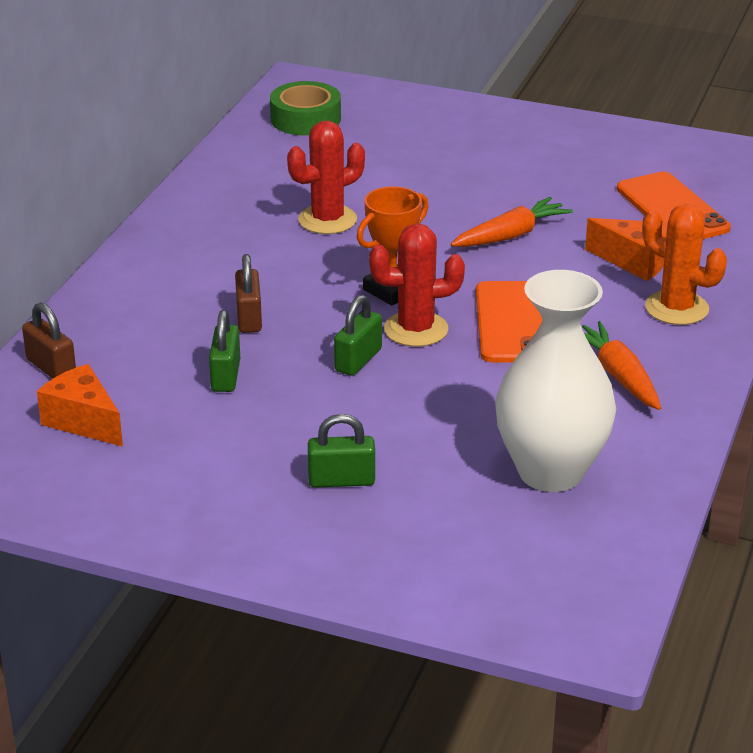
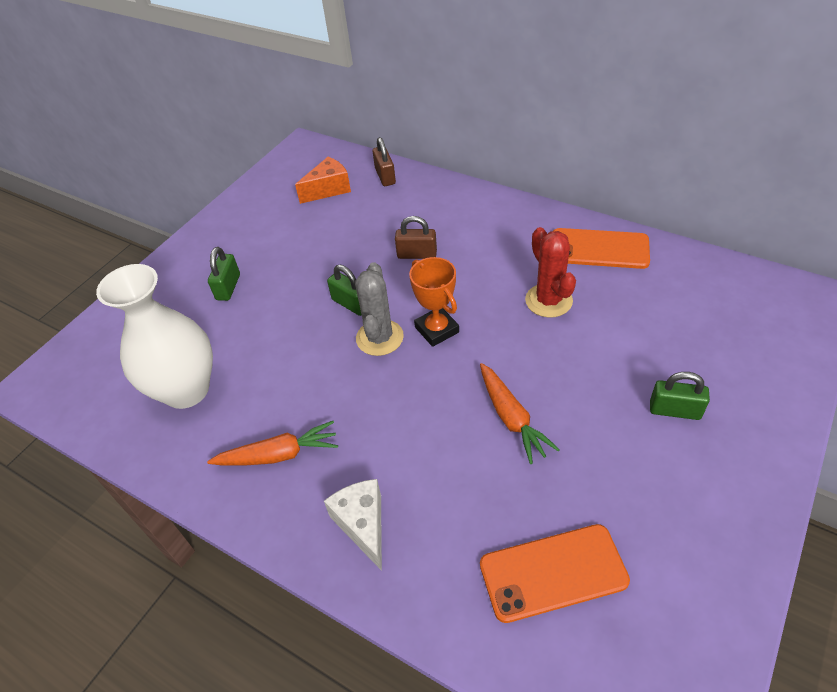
camera: 105 degrees right, 15 degrees up
(51, 368) = (385, 176): brown padlock -> brown padlock turned 75 degrees counterclockwise
(226, 376) = (353, 243): green padlock -> green padlock (674, 410)
(305, 119) = (734, 298): green tape -> none
(416, 329) = (379, 338): red cactus -> grey cactus
(513, 323) = (372, 397): orange phone -> orange phone (599, 249)
(634, 261) = (450, 509): orange cheese -> none
(676, 308) = (363, 525): orange cactus -> white cheese

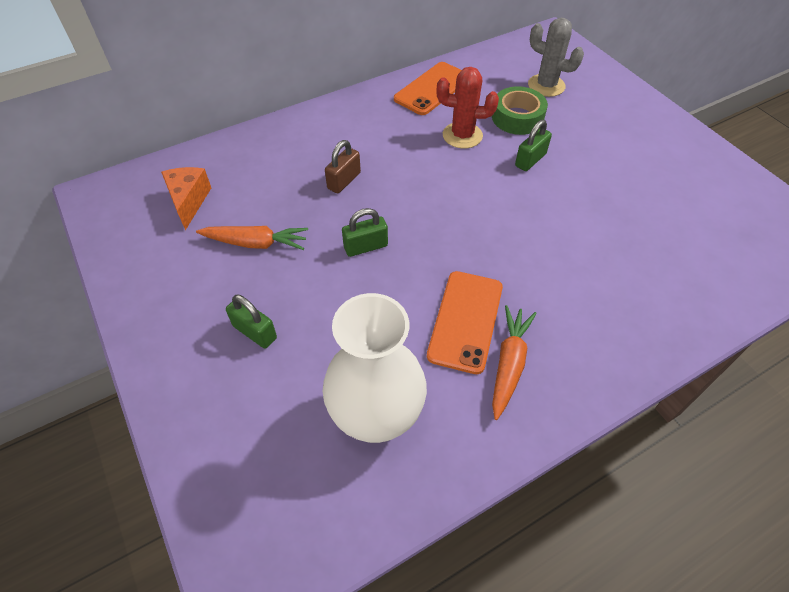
camera: 65 degrees left, 5 degrees up
(363, 525) = (612, 331): white cheese -> none
(379, 338) = (423, 244): grey cactus -> grey cactus (546, 85)
(385, 176) = (217, 157): brown padlock -> none
(436, 330) = (442, 206): orange trophy -> none
(511, 418) = (560, 205): orange carrot -> orange carrot (255, 243)
(553, 572) = (697, 243): orange phone -> orange phone (465, 321)
(620, 330) = (517, 117): none -> green tape
(674, 410) = (601, 130): green padlock -> green padlock (530, 160)

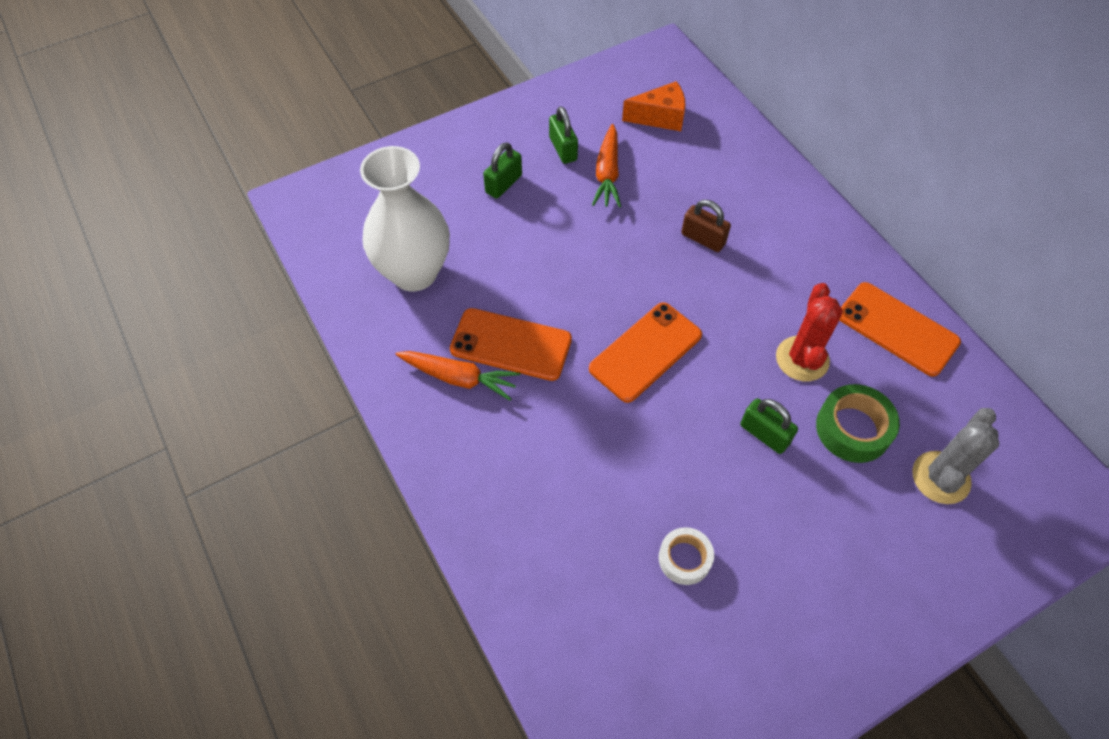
camera: 90 degrees right, 5 degrees up
(365, 246) = (606, 261): green padlock -> green padlock (563, 149)
(464, 223) = (645, 352): none -> orange phone
(642, 208) = (684, 558): none -> white tape

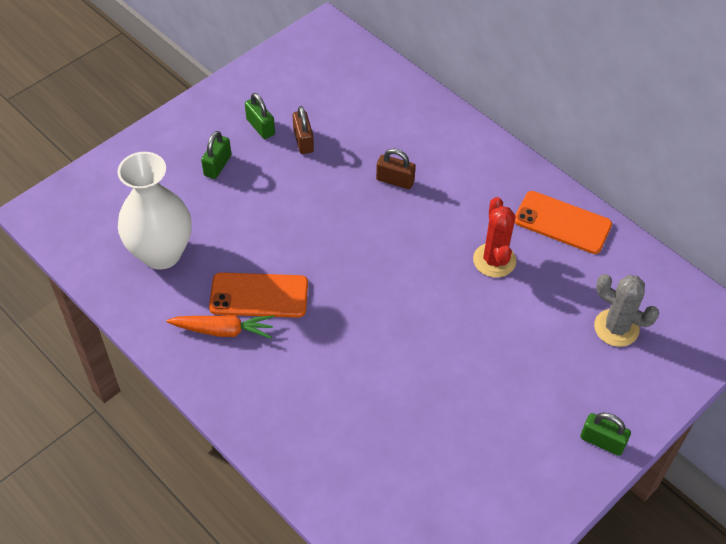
camera: 15 degrees left, 5 degrees down
(607, 173) = (303, 141): orange carrot -> brown padlock
(645, 352) = (370, 279): orange phone -> none
(660, 117) = (336, 86): orange cheese -> none
(684, 558) = (437, 428): white tape -> none
(764, 434) = (478, 323): green padlock -> green padlock (602, 441)
(853, 429) = (544, 305): green tape -> none
(940, 477) = (616, 328): grey cactus -> grey cactus turned 75 degrees counterclockwise

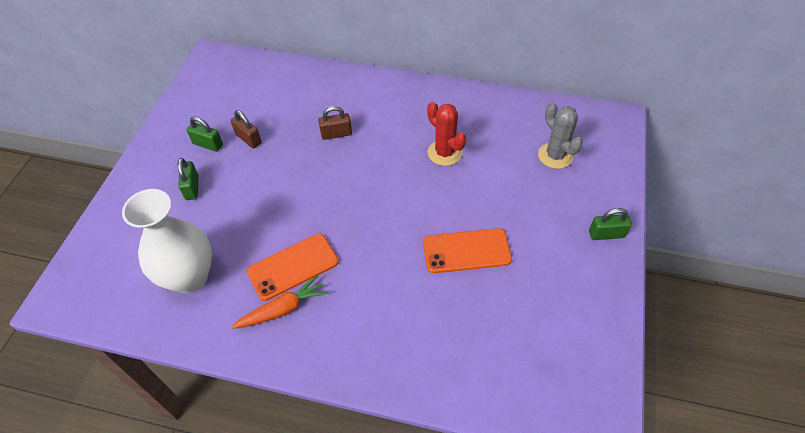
camera: 30 degrees left, 0 degrees up
(562, 222) = (469, 107): orange phone -> orange phone (466, 251)
(616, 328) = (555, 156): grey cactus -> grey cactus turned 60 degrees clockwise

